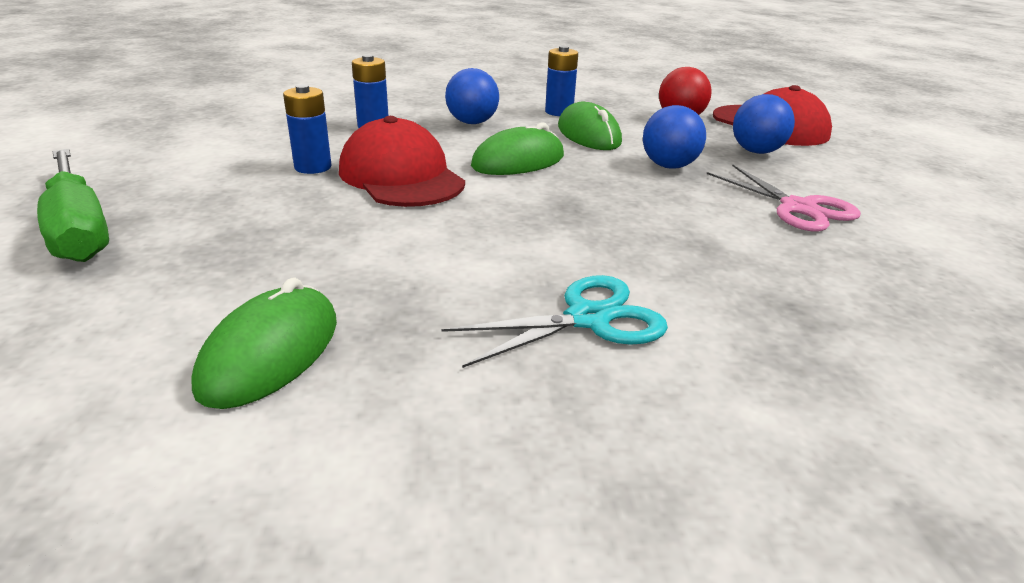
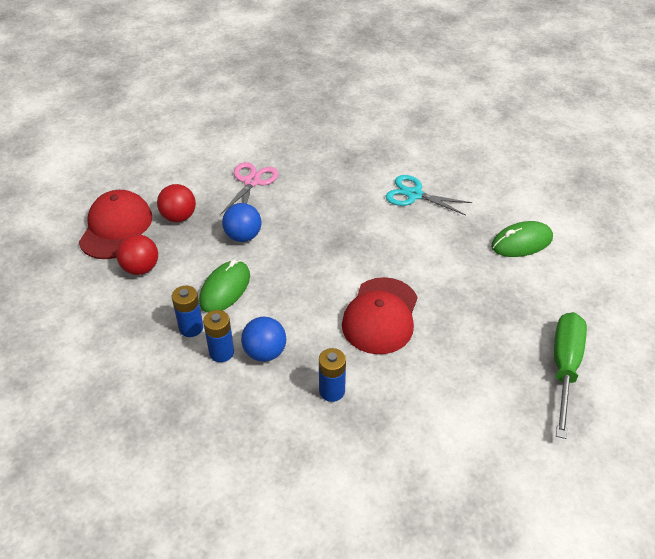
camera: 130 degrees left, 15 degrees up
(313, 167) = (416, 358): blue battery -> blue battery (221, 352)
(518, 161) = (305, 289): green mouse -> none
(756, 151) = (179, 217): blue ball -> red ball

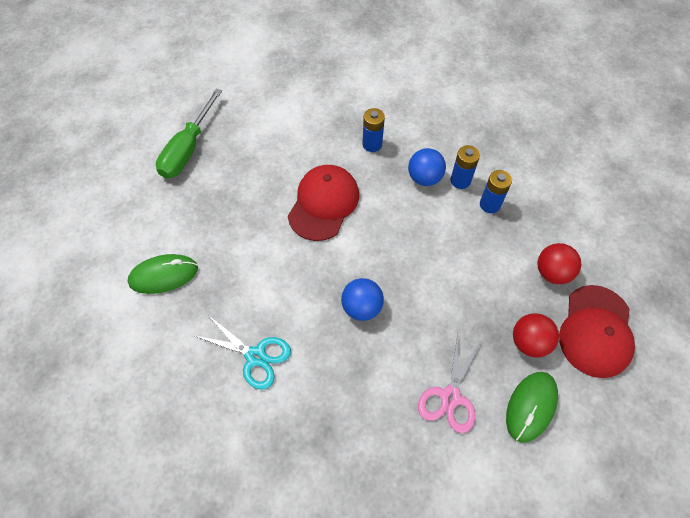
camera: 175 degrees left, 15 degrees up
(225, 289) = (465, 242): green mouse -> green mouse (531, 407)
(243, 236) = (453, 307): blue ball -> blue ball (362, 307)

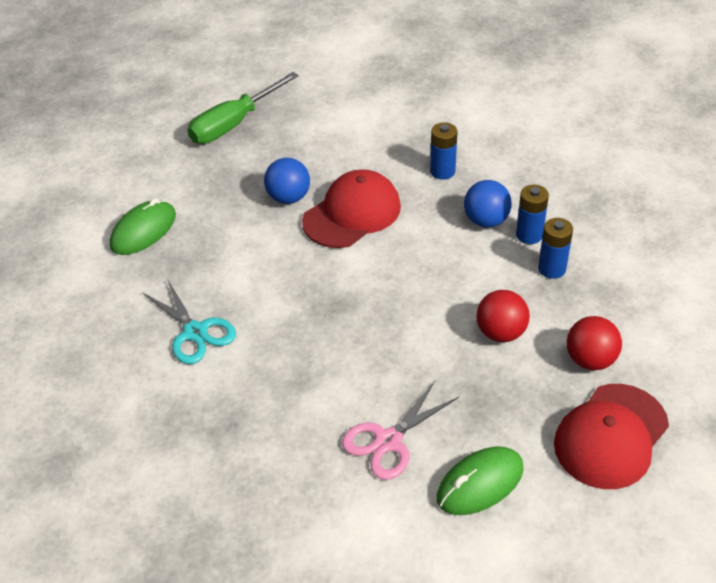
camera: 25 degrees right, 15 degrees down
(163, 275) = (143, 231): green mouse -> green mouse turned 60 degrees counterclockwise
(362, 307) = (337, 324): blue ball -> blue ball (288, 198)
(529, 342) = (517, 420): red ball -> red ball (501, 332)

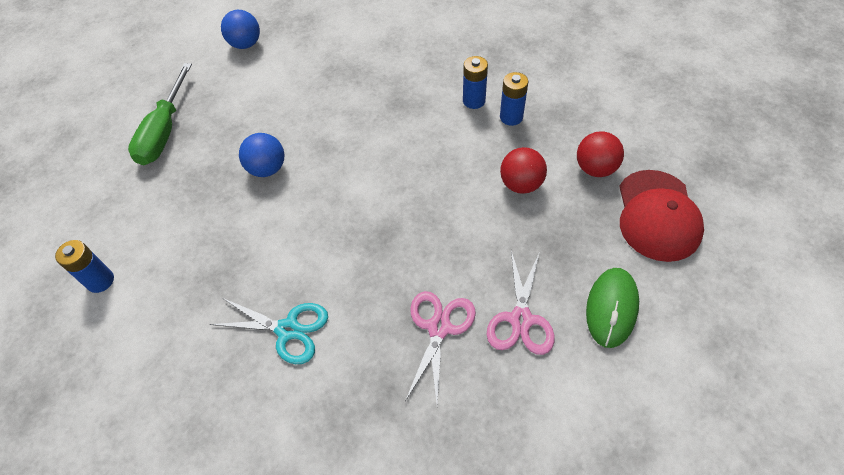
camera: 35 degrees left, 10 degrees up
(143, 231) = (161, 268): green mouse -> none
(313, 404) = (439, 328): none -> pink scissors
(352, 214) = (331, 154): red cap -> none
(442, 171) = (370, 85): blue battery -> blue battery (100, 281)
(486, 221) = (435, 106): blue ball -> blue ball (246, 44)

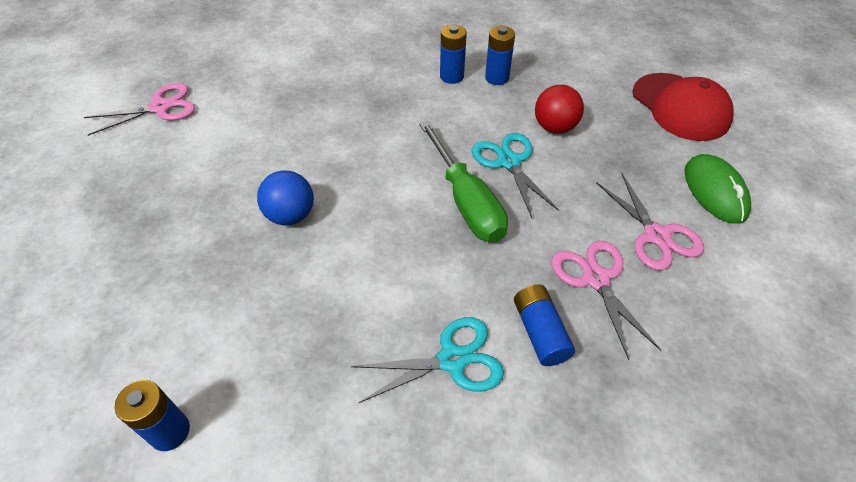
camera: 35 degrees left, 5 degrees down
(164, 132) = (125, 230): green screwdriver -> green screwdriver (466, 201)
(246, 44) = (160, 107): blue ball -> pink scissors
(362, 344) = (540, 332): none -> blue battery
(455, 198) = (509, 162): none -> turquoise scissors
(595, 168) = (602, 91): red ball -> none

